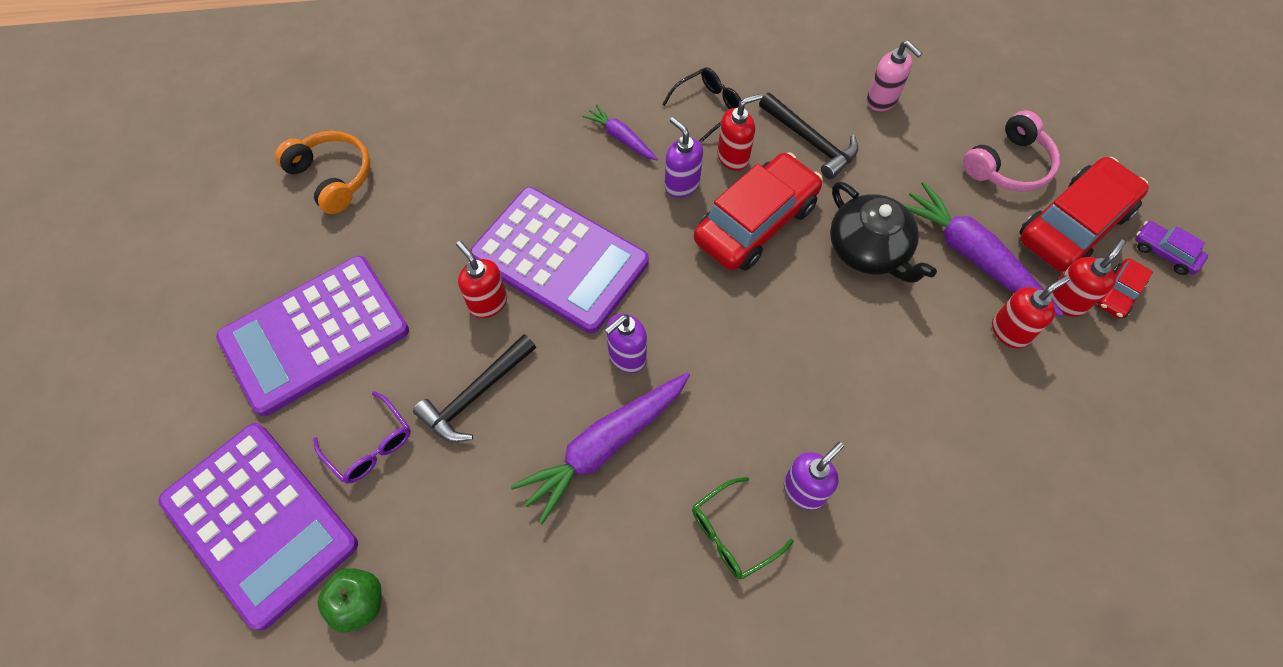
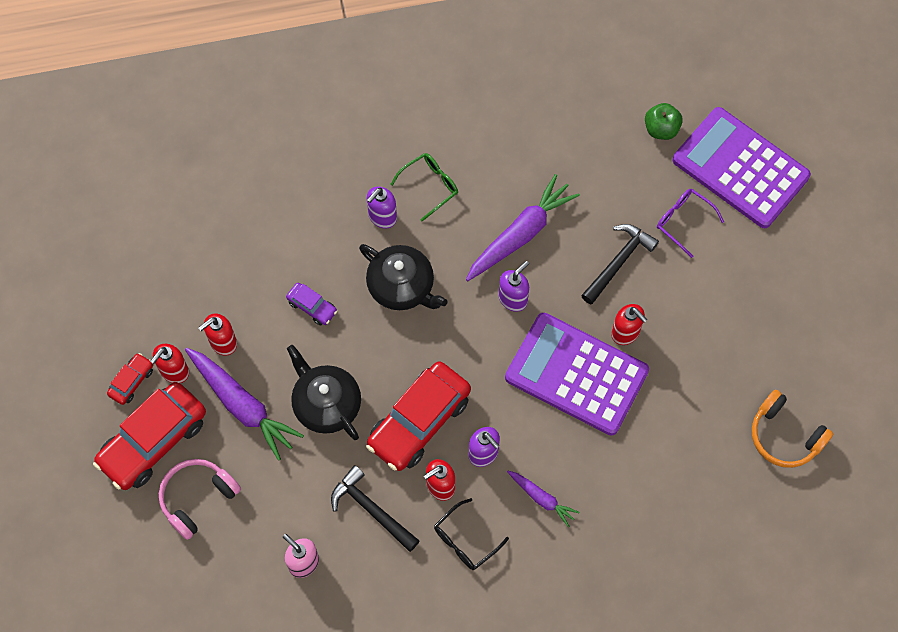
camera: 175 degrees right, 5 degrees up
(315, 334) = (750, 297): purple calculator -> none
(775, 385) = (402, 286): none -> black teapot
(1164, 253) = (84, 421): purple car -> purple car (312, 307)

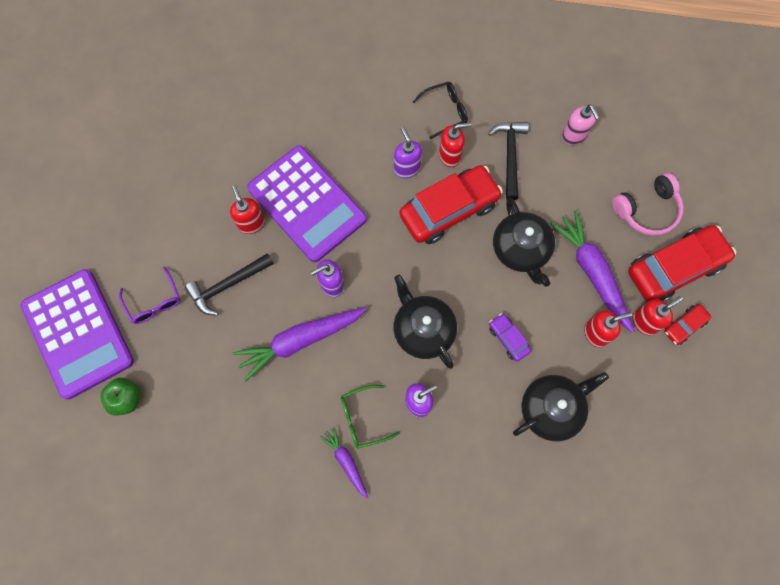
camera: 160 degrees left, 5 degrees up
(249, 255) = (551, 408): none -> black teapot
(371, 509) = (510, 156): black hammer -> black hammer turned 150 degrees counterclockwise
(542, 499) = (375, 121): purple carrot -> purple carrot (346, 462)
(785, 435) = (170, 104): orange headphones -> none

